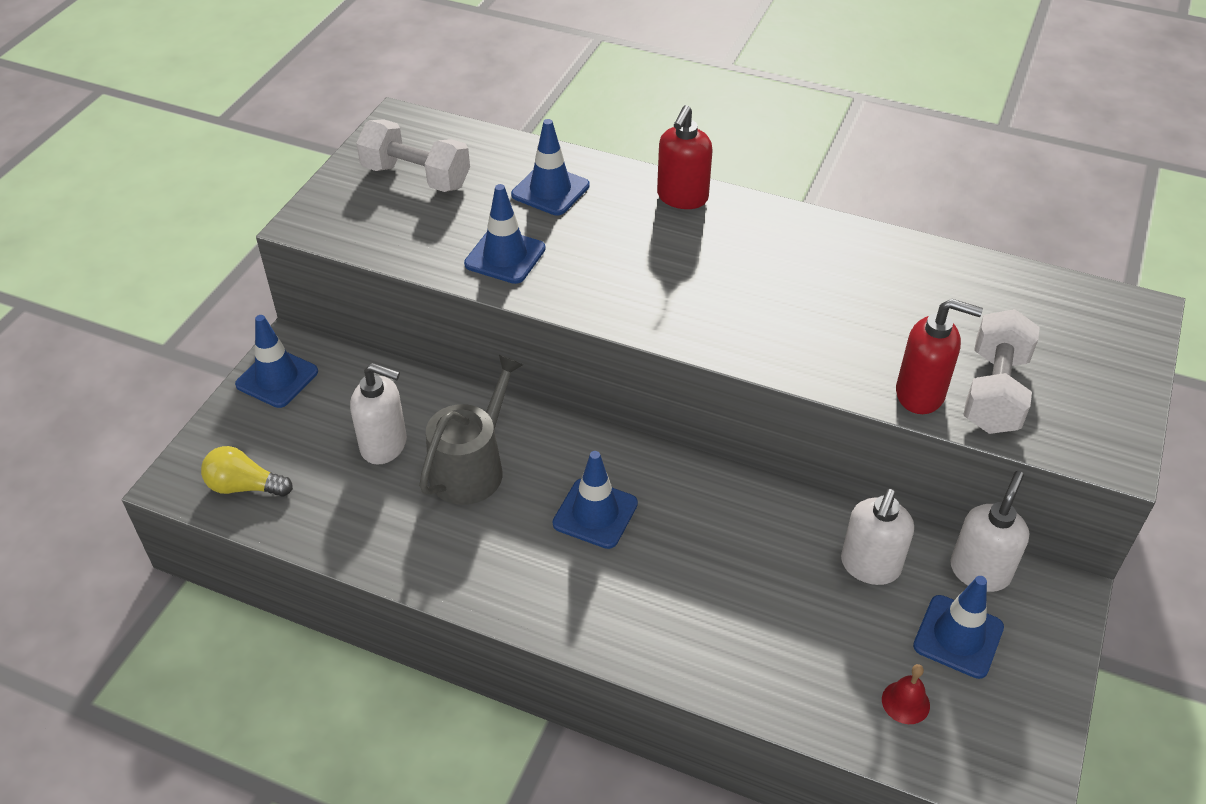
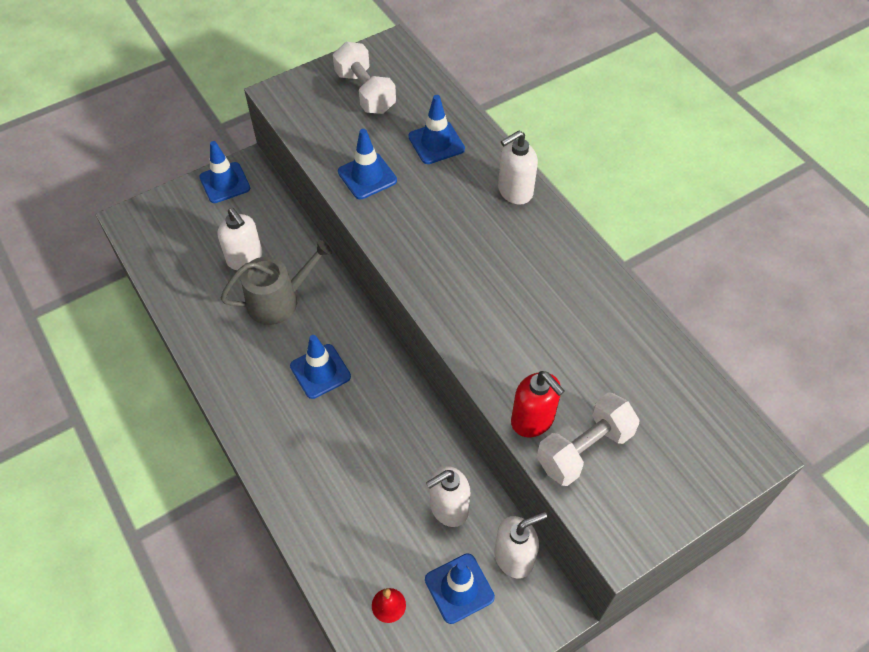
camera: 35 degrees right, 10 degrees up
(245, 486) = (156, 241): yellow light bulb -> none
(682, 198) = (514, 191): red soap dispenser -> white soap dispenser

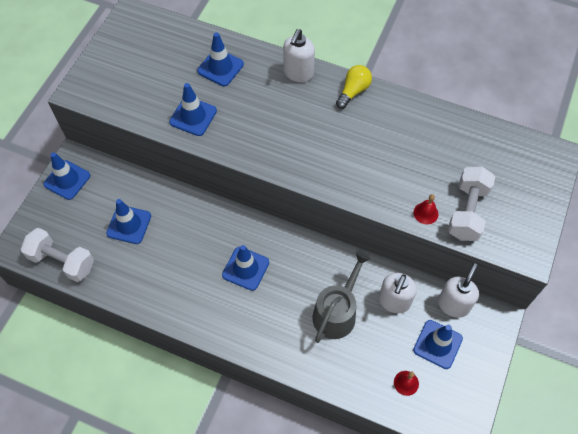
camera: 35 degrees left, 5 degrees up
(245, 258) = (129, 224): white soap dispenser -> blue traffic cone
(279, 300) = (178, 239): grey watering can -> grey watering can (337, 312)
(365, 92) = (141, 57): white dumbbell -> white dumbbell (62, 261)
(533, 420) = (425, 213): red soap dispenser -> red bell
(560, 243) = (353, 91): none -> yellow light bulb

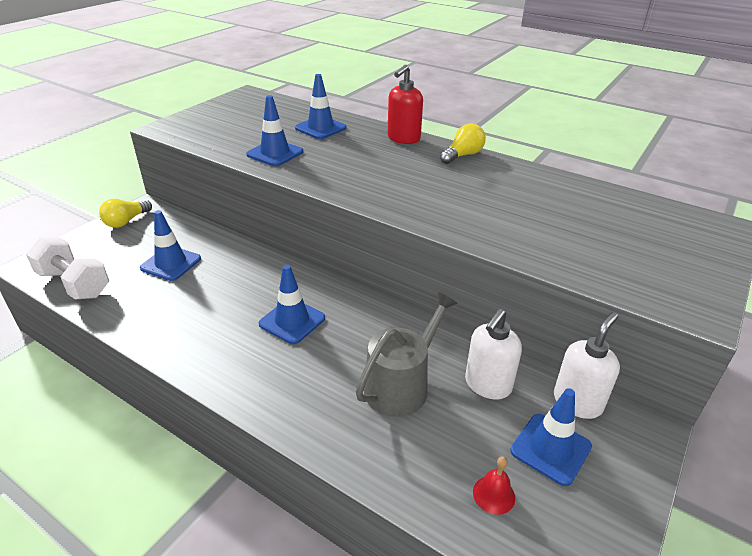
camera: 10 degrees right, 25 degrees down
(67, 180) = (126, 221): blue traffic cone -> yellow light bulb
(298, 73) = (403, 139): white soap dispenser -> red soap dispenser
(425, 213) = (541, 254): red bell -> none
(467, 211) = (601, 260): white dumbbell -> none

